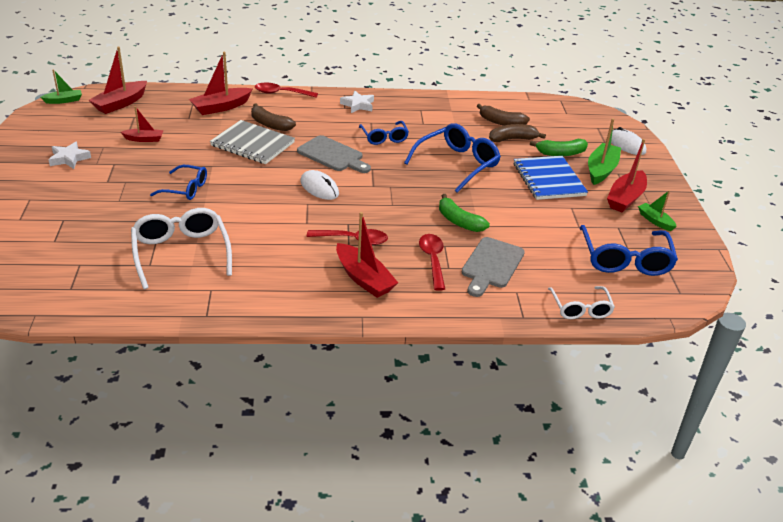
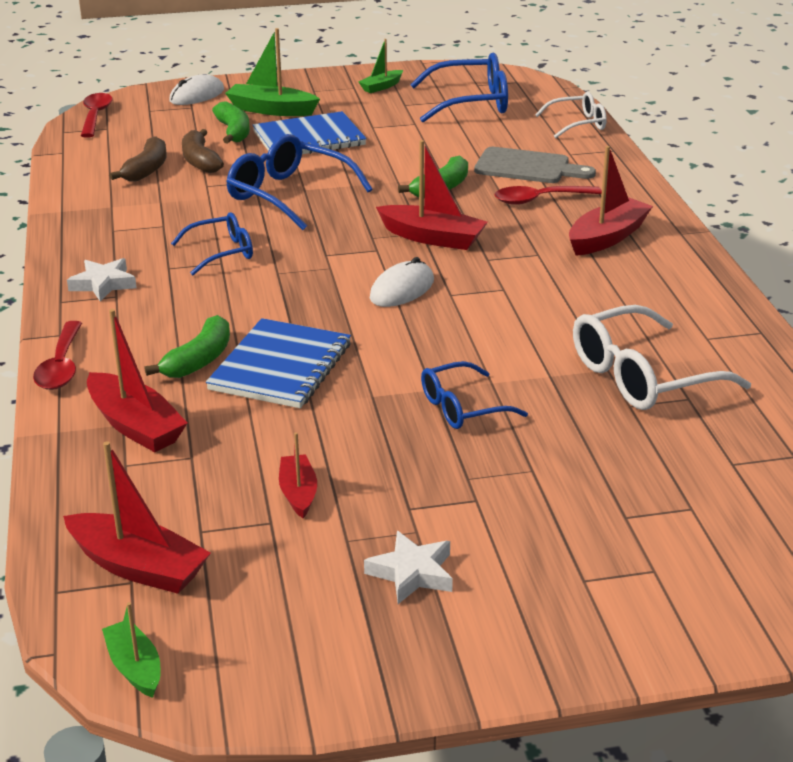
camera: 95 degrees left, 5 degrees down
(185, 189) = (462, 407): blue glasses -> blue glasses turned 120 degrees counterclockwise
(252, 144) = (280, 367): grey notebook -> blue notebook
(270, 124) = (199, 360): brown banana -> green banana
(333, 155) = (295, 289): grey cutting board -> none
(353, 240) = (526, 251): red spoon -> red spoon (95, 116)
(625, 198) = (337, 99): red boat -> red boat (432, 238)

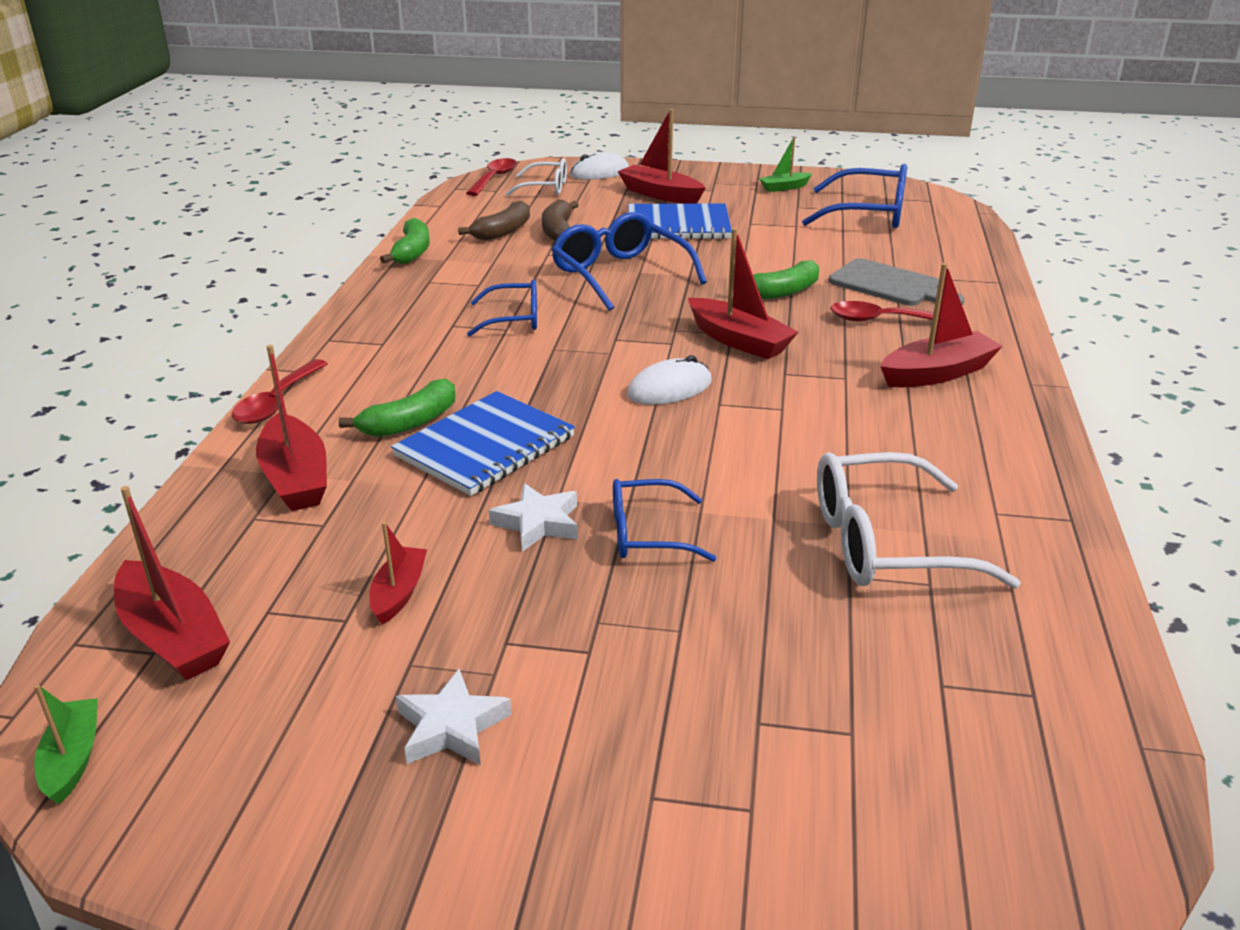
camera: 20 degrees right, 0 degrees up
(103, 284) = (380, 330): white star -> white star (538, 523)
(234, 132) = (610, 209): green banana -> green banana (412, 252)
(271, 110) = (660, 194): green boat -> red boat
(578, 124) = (974, 250): white glasses -> white glasses (545, 188)

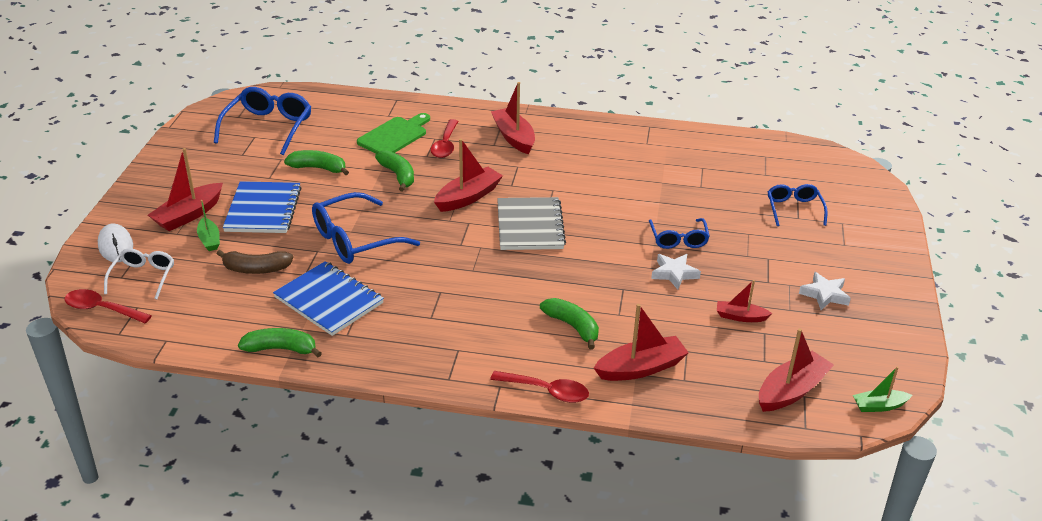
camera: 90 degrees left, 5 degrees up
(485, 446) = (599, 294): blue notebook -> blue notebook (329, 300)
(503, 231) = (247, 299): brown banana -> none
(514, 319) = (425, 288): blue glasses -> blue glasses (794, 209)
(669, 389) = (529, 226): white mouse -> grey notebook
(781, 246) = (318, 168): none -> green banana
(784, 187) = (197, 156): green boat -> green boat (209, 240)
(885, 543) = (675, 174): white glasses -> none
(890, 285) = (394, 136): grey cutting board -> green cutting board

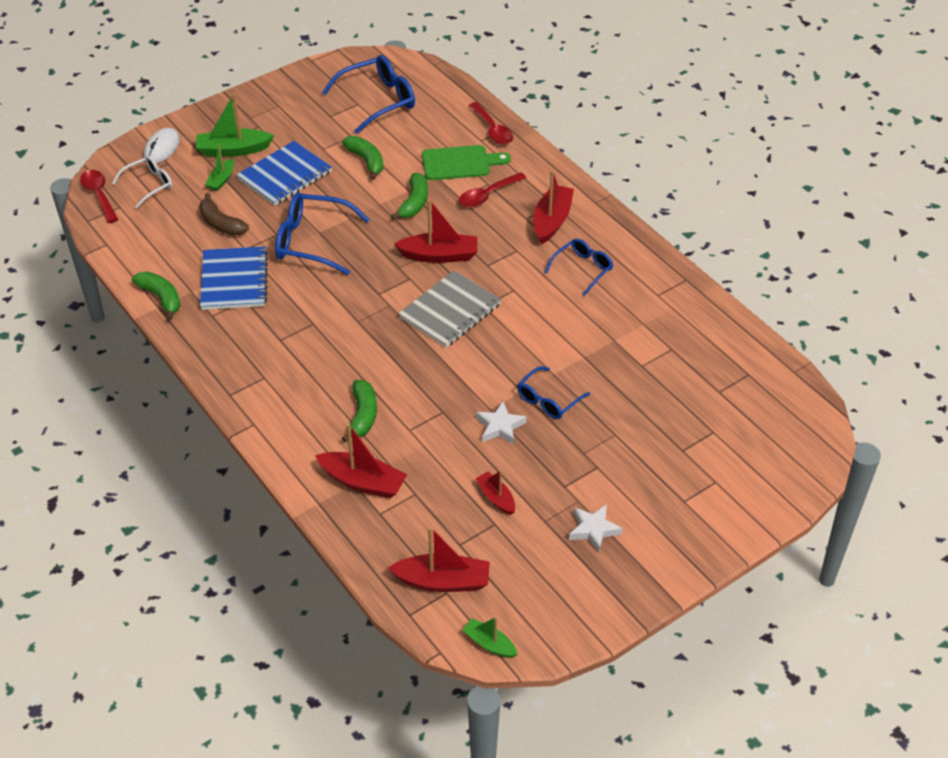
camera: 45 degrees right, 10 degrees up
(189, 215) = (233, 150): red boat -> green boat
(547, 391) = (277, 451): red spoon -> red spoon (493, 130)
(794, 209) = (691, 440): blue glasses -> blue glasses (582, 269)

